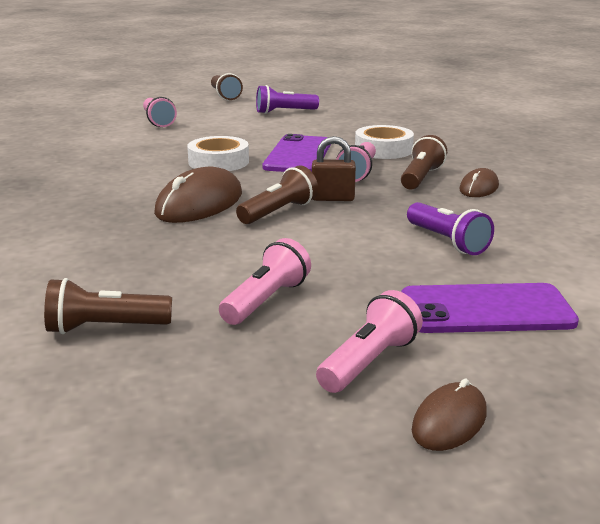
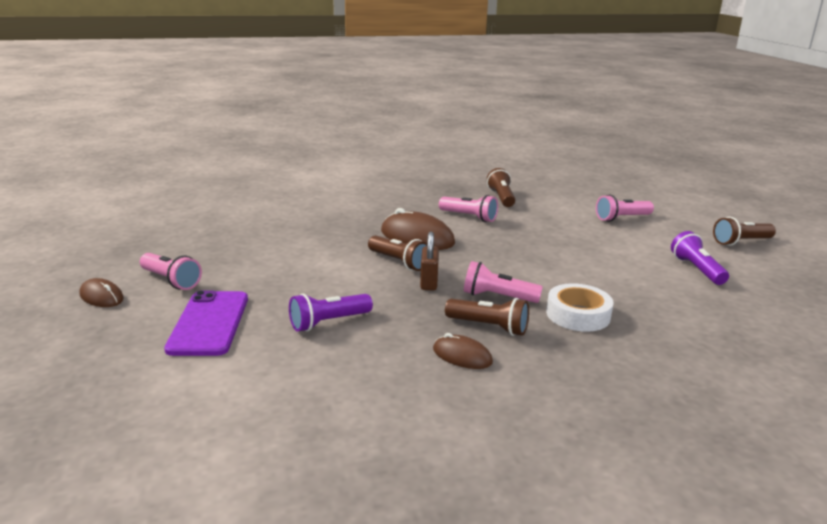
camera: 90 degrees right, 0 degrees up
(105, 328) = (246, 222): brown flashlight -> brown flashlight (501, 198)
(218, 162) = (514, 242): white tape -> none
(266, 301) = (257, 257): pink flashlight -> pink flashlight (469, 217)
(298, 155) = (543, 272): purple phone -> none

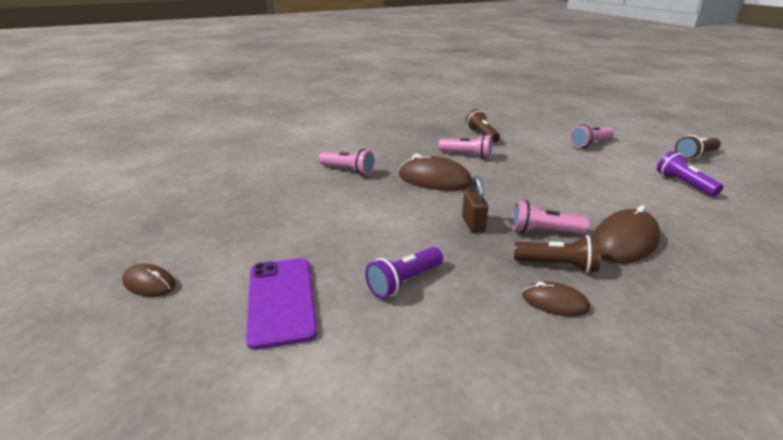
camera: 10 degrees left, 5 degrees up
(171, 281) = (219, 254): pink flashlight -> pink flashlight (348, 170)
(399, 262) = (433, 206): brown flashlight -> none
(578, 315) = (624, 241): white tape -> brown mouse

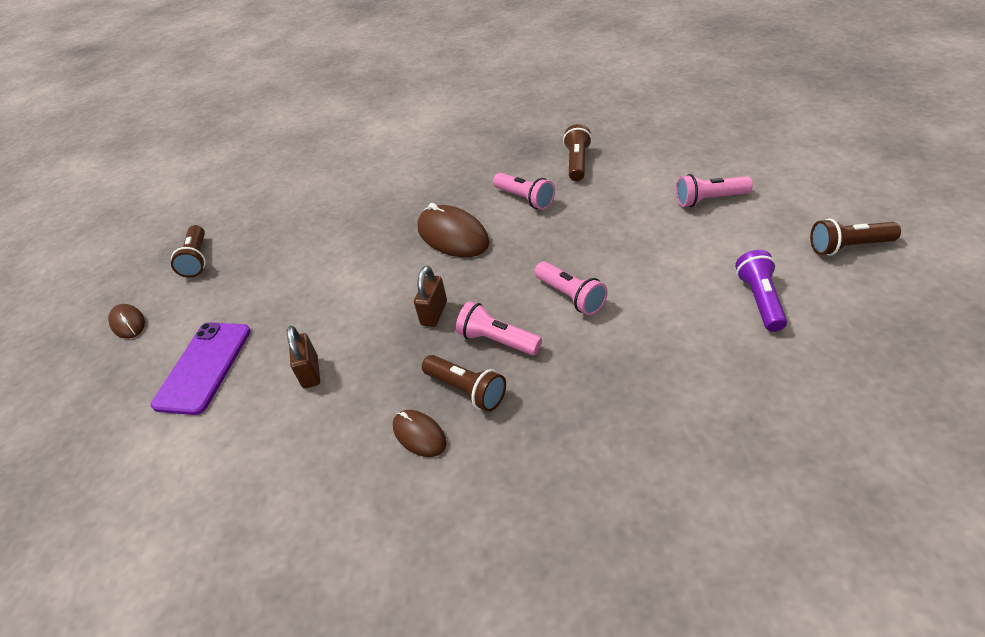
camera: 30 degrees right, 15 degrees up
(195, 224) = (197, 259): none -> brown flashlight
(348, 170) = (376, 206): pink flashlight -> pink flashlight (570, 296)
(404, 282) = (310, 372): purple flashlight -> brown padlock
(624, 241) = (574, 376): brown mouse -> none

